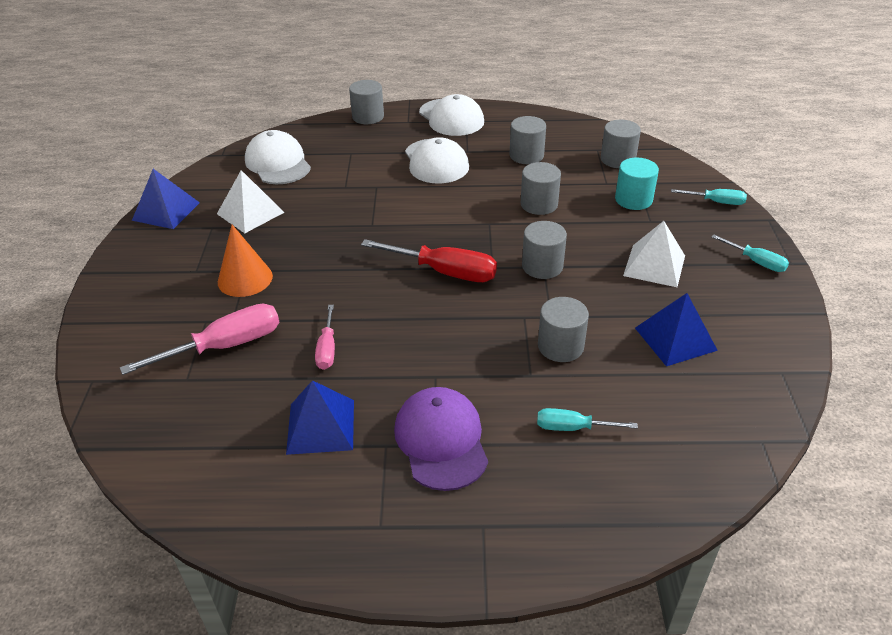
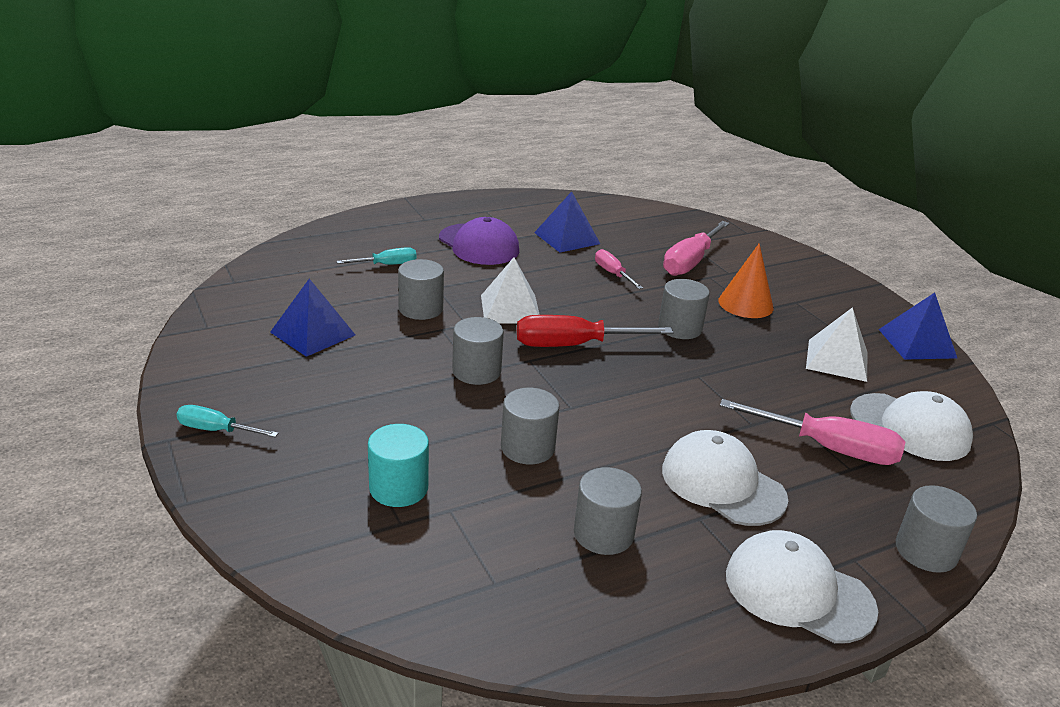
camera: 150 degrees right, 10 degrees down
(348, 164) = (827, 448): none -> pink screwdriver
(617, 159) = (450, 567): grey cylinder -> grey cylinder (680, 328)
(654, 265) = (348, 398): white pyramid -> white pyramid (510, 309)
(716, 202) = (269, 515): turquoise screwdriver -> none

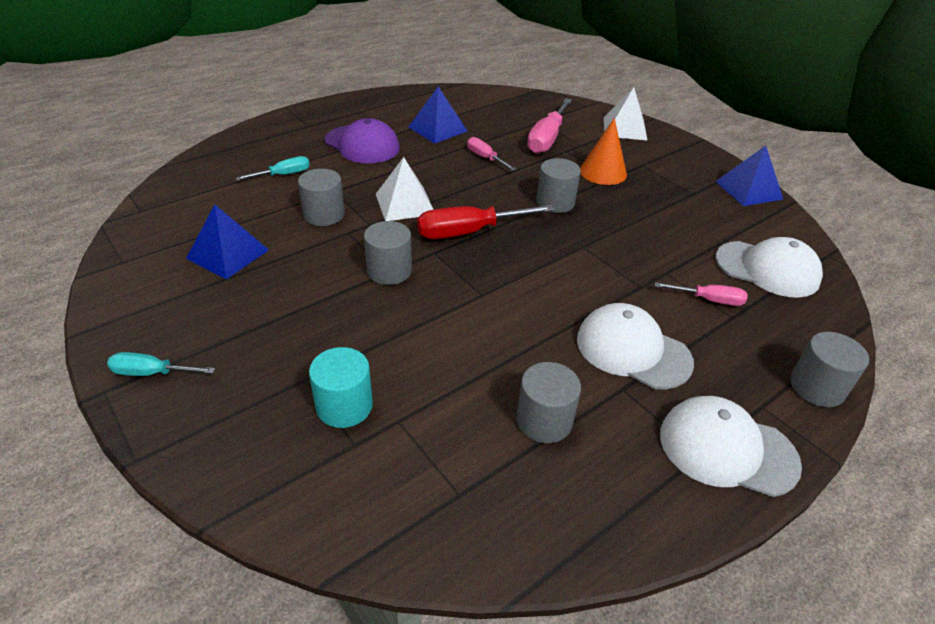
camera: 10 degrees left, 10 degrees up
(527, 447) = (454, 342): grey cylinder -> none
(827, 448) = (708, 300): pink screwdriver -> pink screwdriver, size x0.57
(837, 360) = (691, 214): white pyramid -> white pyramid (624, 128)

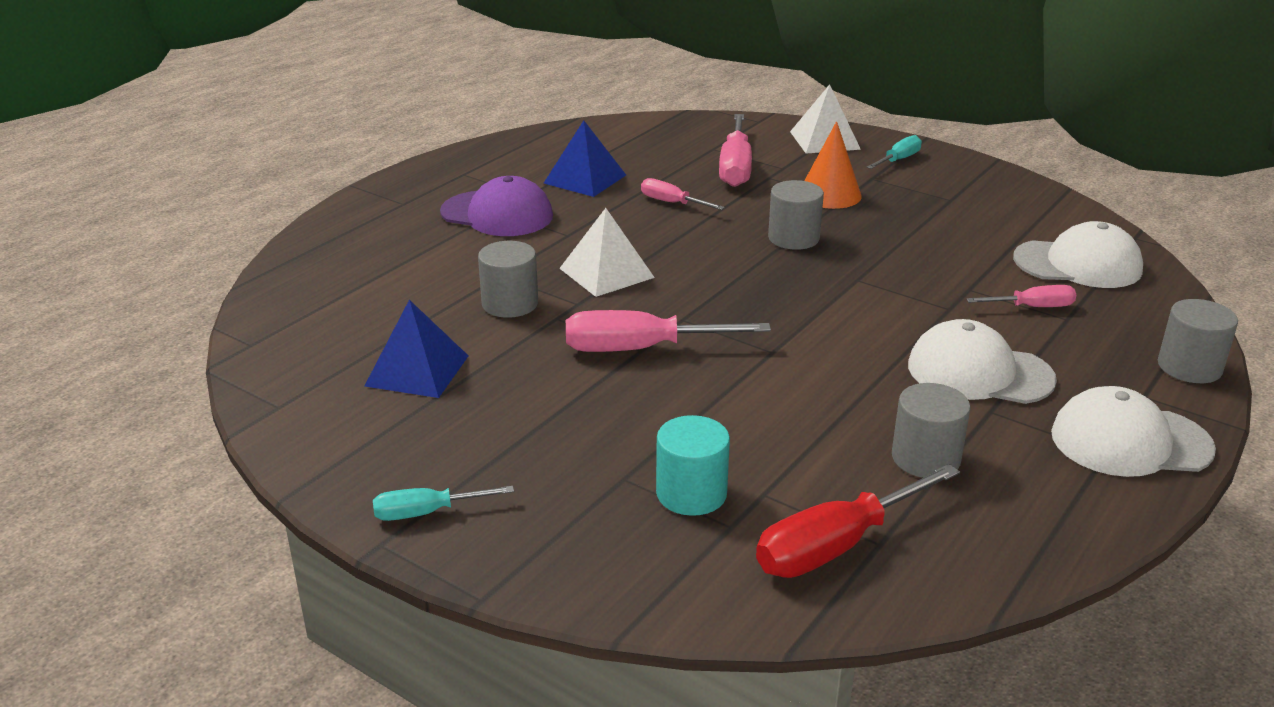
camera: 15 degrees left, 10 degrees down
(283, 175) = (417, 268): turquoise screwdriver -> turquoise screwdriver (898, 160)
(389, 271) = (641, 349): grey cylinder -> pink screwdriver
(469, 232) = (711, 289): red screwdriver -> red screwdriver (837, 545)
(748, 190) = (1011, 185): blue pyramid -> none

